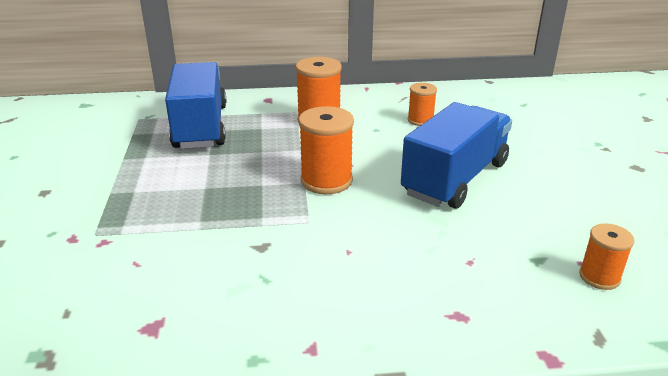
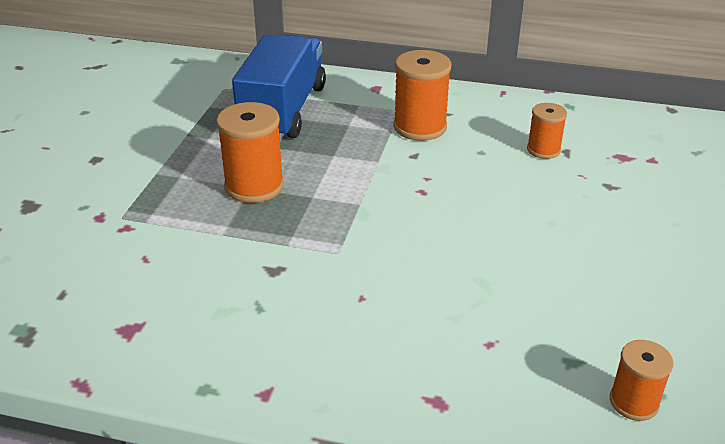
camera: 20 degrees right, 5 degrees up
(326, 181) = (385, 207): orange spool -> orange spool (254, 186)
(455, 178) = (538, 237): blue truck -> none

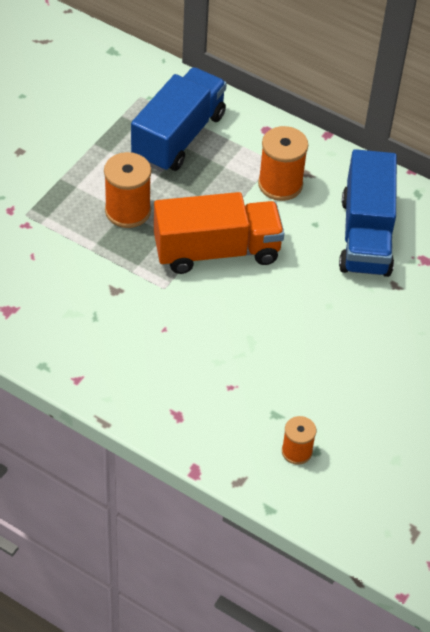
camera: 15 degrees right, 15 degrees up
(383, 200) = (217, 251): none -> orange truck
(543, 150) = (365, 235): orange spool -> blue truck

